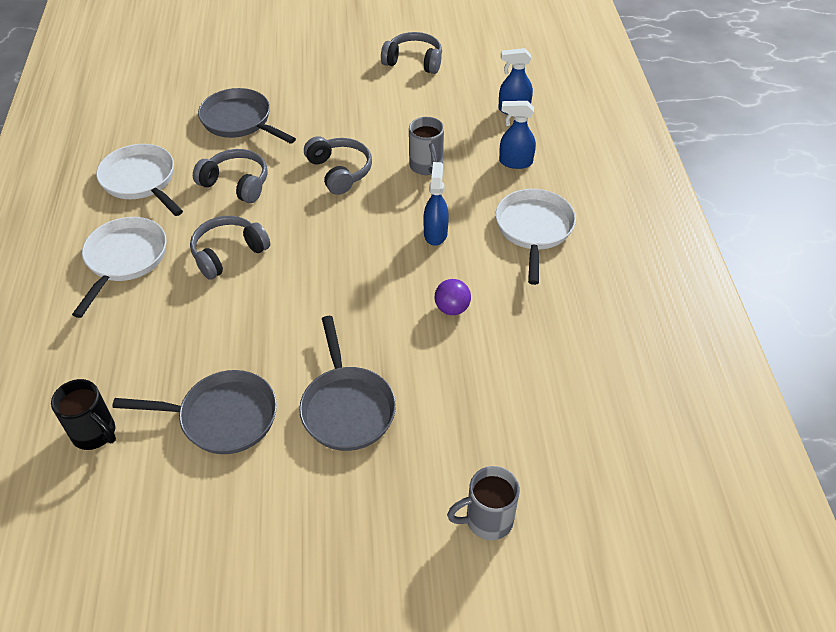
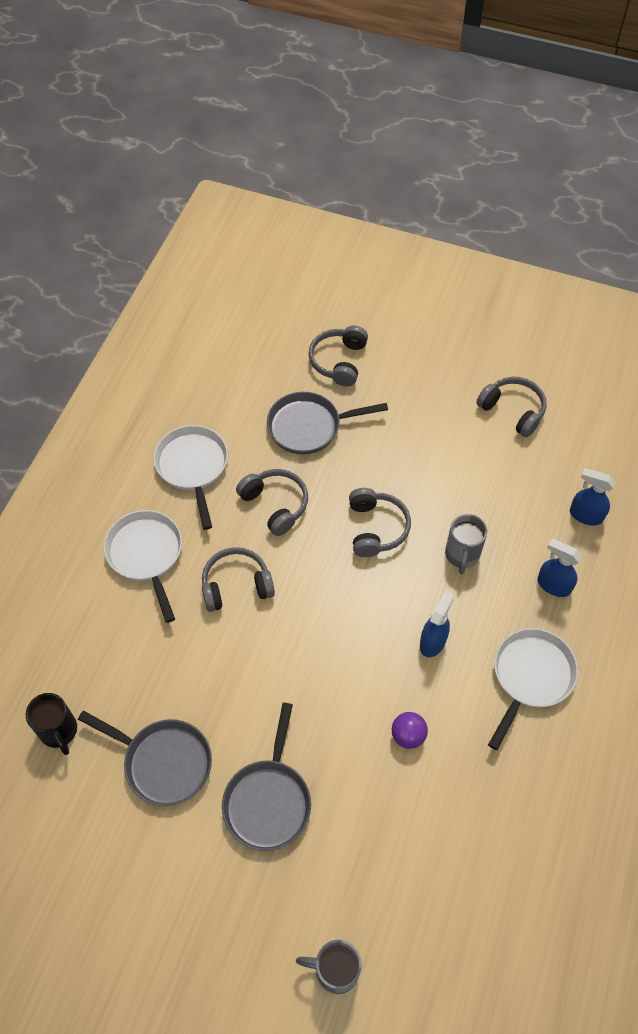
camera: 25 degrees right, 10 degrees up
(124, 259) = (146, 555): white pan -> white pan turned 60 degrees counterclockwise
(239, 121) = (309, 427): grey pan -> grey pan turned 75 degrees counterclockwise
(244, 70) = (339, 361): none -> grey headphones

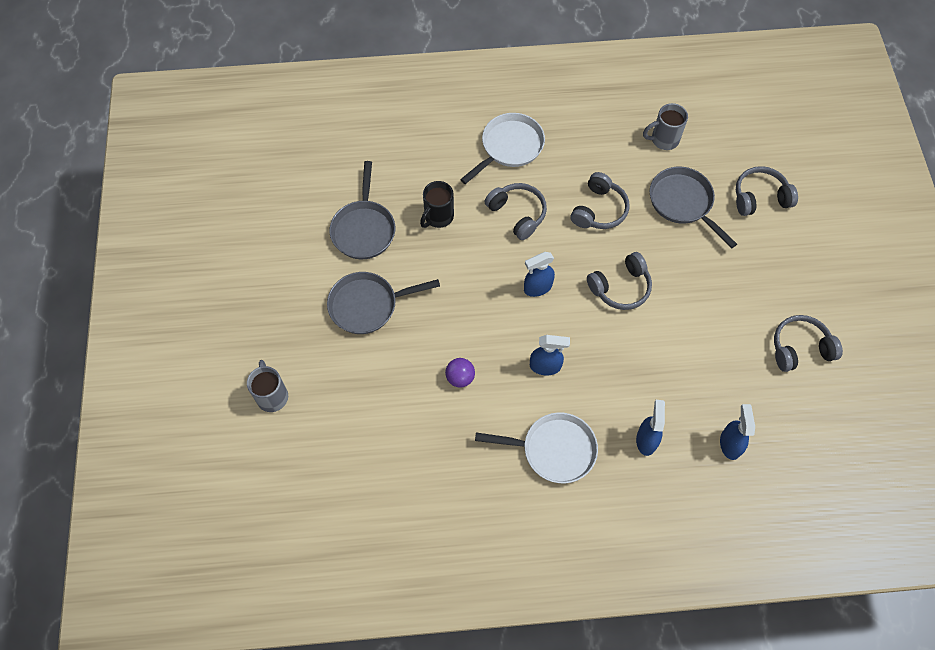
camera: 65 degrees right, 5 degrees up
(59, 731) = (355, 159): black mug -> black mug (438, 217)
(193, 467) = (598, 142): white pan -> none
(337, 607) = (537, 287): none -> blue spray bottle
(462, 555) = (633, 359): grey mug -> grey mug (663, 139)
(512, 411) = (800, 348): grey headphones -> grey headphones turned 120 degrees counterclockwise

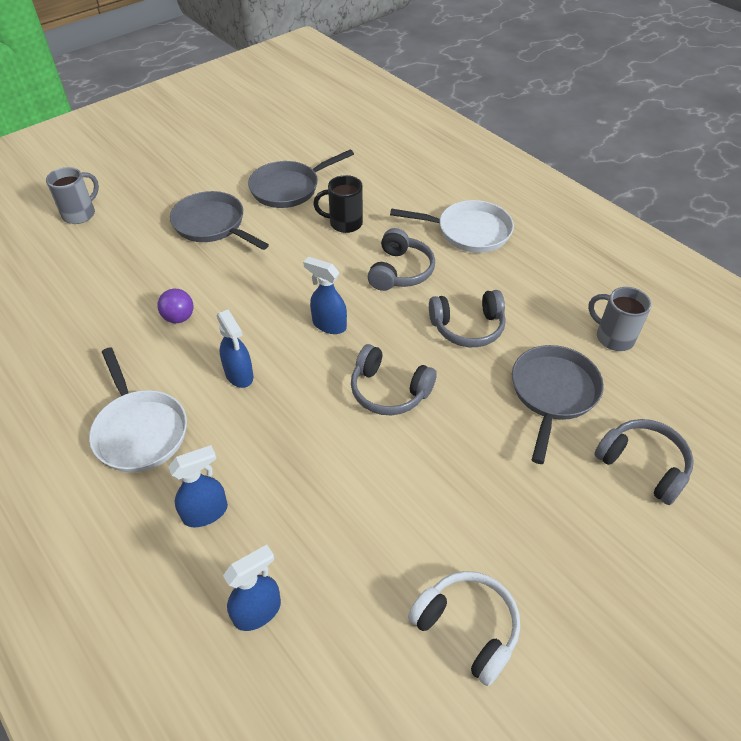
camera: 55 degrees right, 15 degrees down
(800, 348) = (467, 628): grey headphones -> white headphones

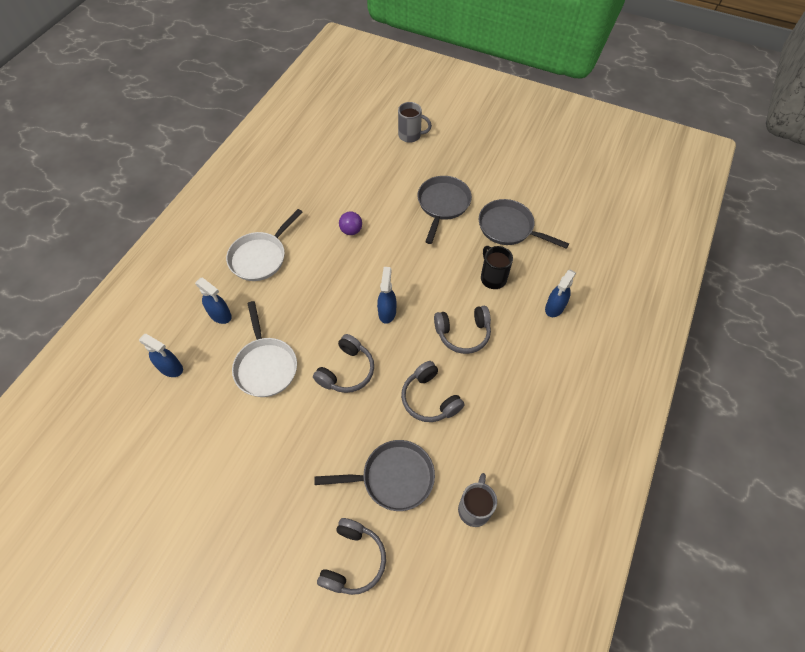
camera: 65 degrees right, 10 degrees up
(239, 375) = (321, 283): blue spray bottle -> blue spray bottle (554, 308)
(389, 391) = (347, 371): grey headphones -> grey headphones turned 150 degrees counterclockwise
(467, 628) = (192, 479): white headphones -> none
(469, 231) = (536, 363): white pan -> white pan (265, 366)

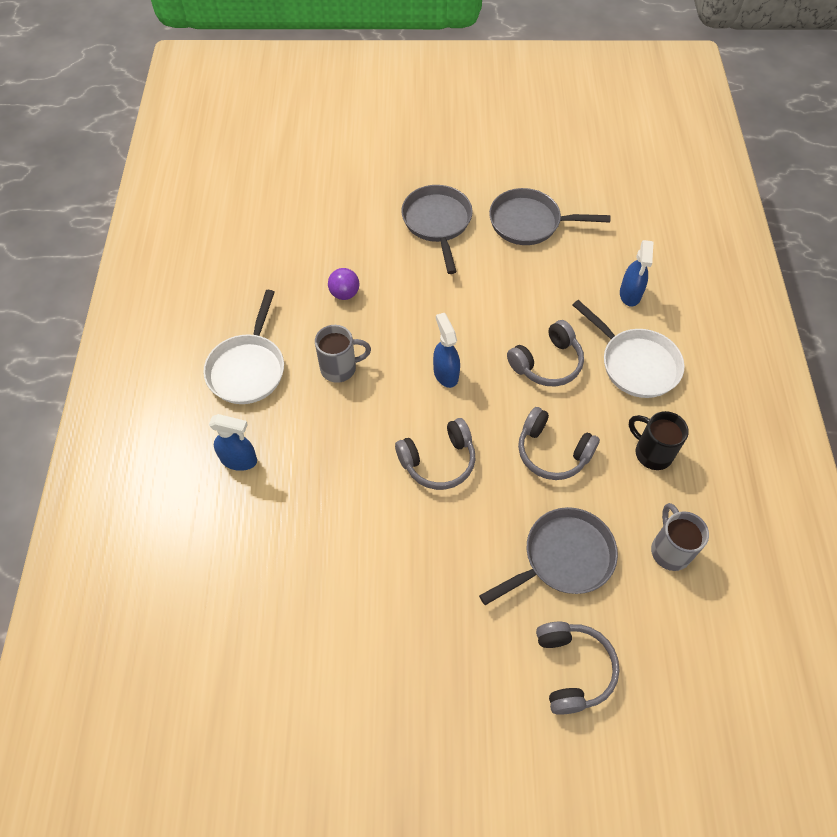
camera: 25 degrees left, 0 degrees up
(171, 368) = (214, 551): blue spray bottle -> none
(265, 366) = (335, 497): white pan -> white pan (635, 364)
(347, 371) = (438, 461): grey headphones -> grey headphones turned 60 degrees clockwise
(410, 135) = (350, 152): grey mug -> grey mug (340, 368)
(492, 278) = (544, 287): black mug -> black mug (652, 452)

